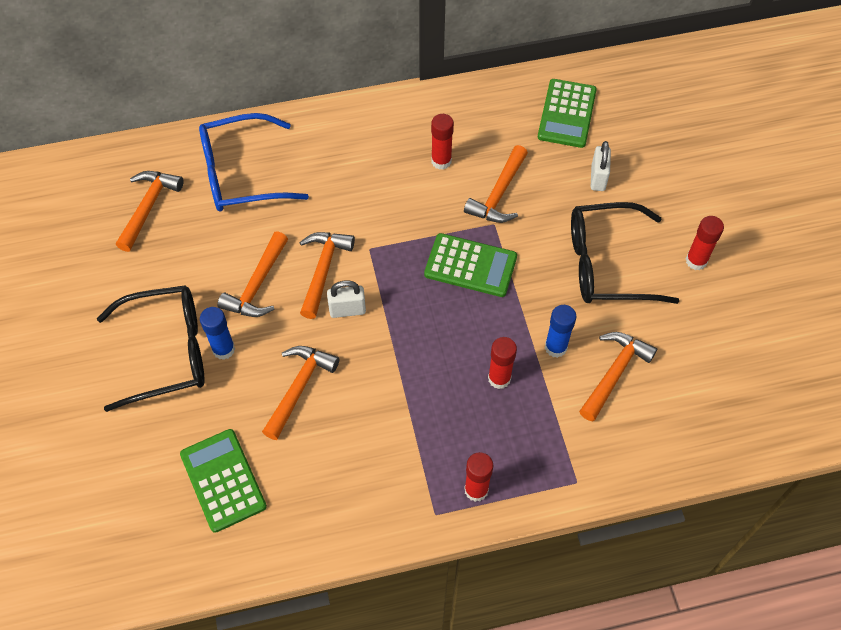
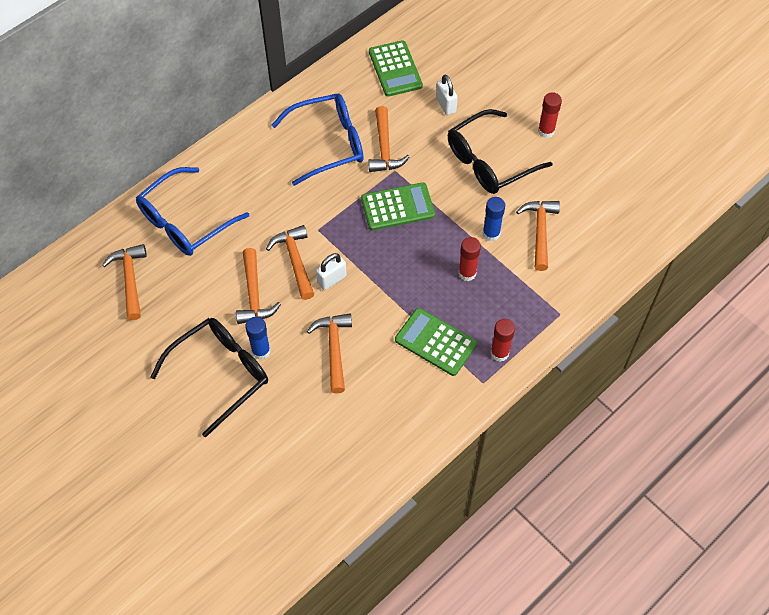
camera: 30 degrees left, 0 degrees up
(223, 480) = (324, 438): green calculator -> green calculator (435, 342)
(441, 161) = (328, 143): red glue stick -> blue glasses

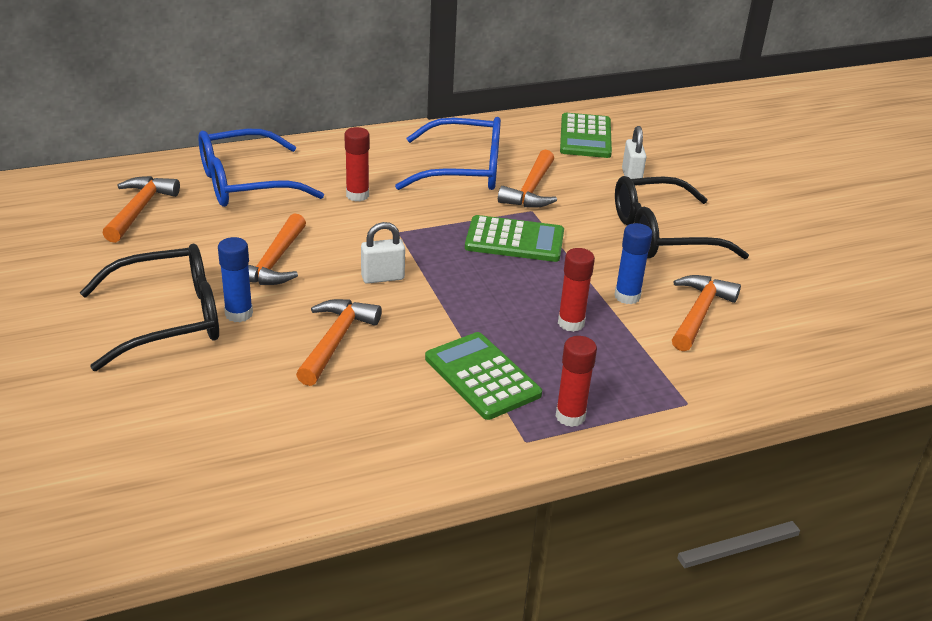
camera: 20 degrees right, 25 degrees down
(295, 260) = (349, 249): orange hammer -> none
(546, 131) = (754, 229): red glue stick -> red glue stick (357, 195)

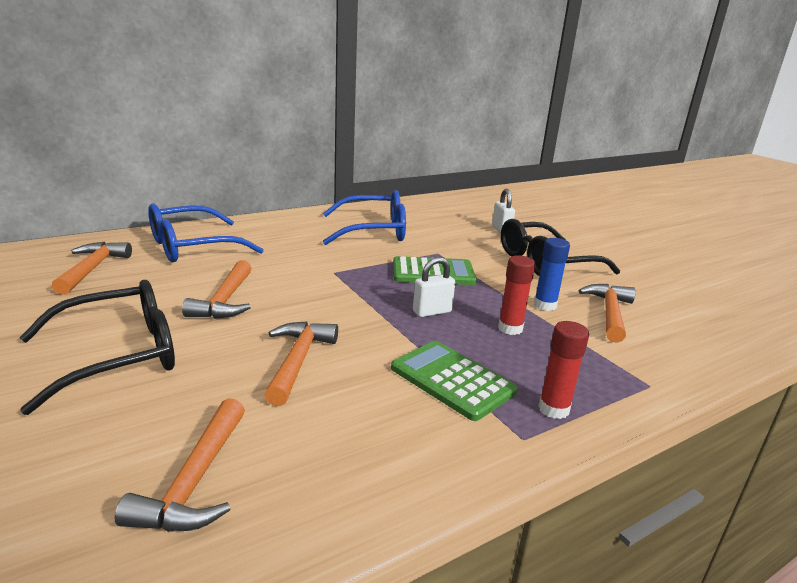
camera: 10 degrees left, 10 degrees down
(239, 314) = (194, 345): blue glue stick -> none
(357, 195) = (292, 250): red glue stick -> none
(382, 277) = (330, 305): white padlock -> white padlock (432, 312)
(531, 190) = (431, 240): orange hammer -> orange hammer (195, 481)
(585, 137) = (455, 209): green calculator -> none

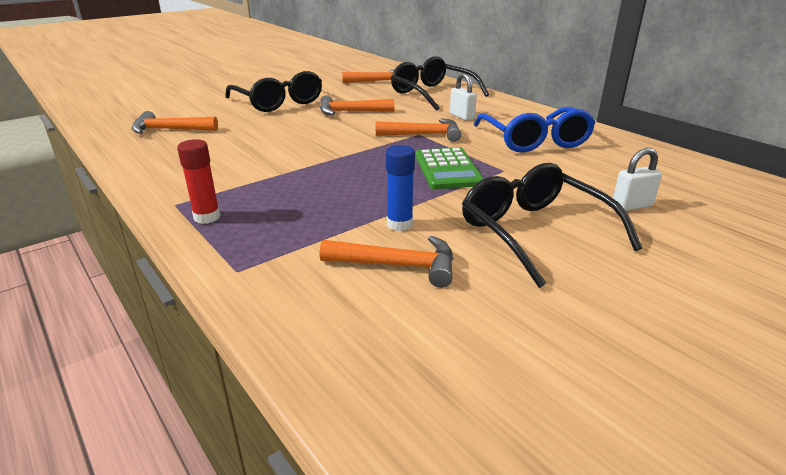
camera: 85 degrees right, 5 degrees up
(192, 247) = (432, 94): blue glasses -> black glasses
(298, 360) = (275, 137): orange hammer -> orange hammer (424, 135)
(432, 312) = (360, 171): white padlock -> white padlock (461, 116)
(452, 380) = (251, 180): green calculator -> none
(510, 328) = (339, 204): red glue stick -> none

